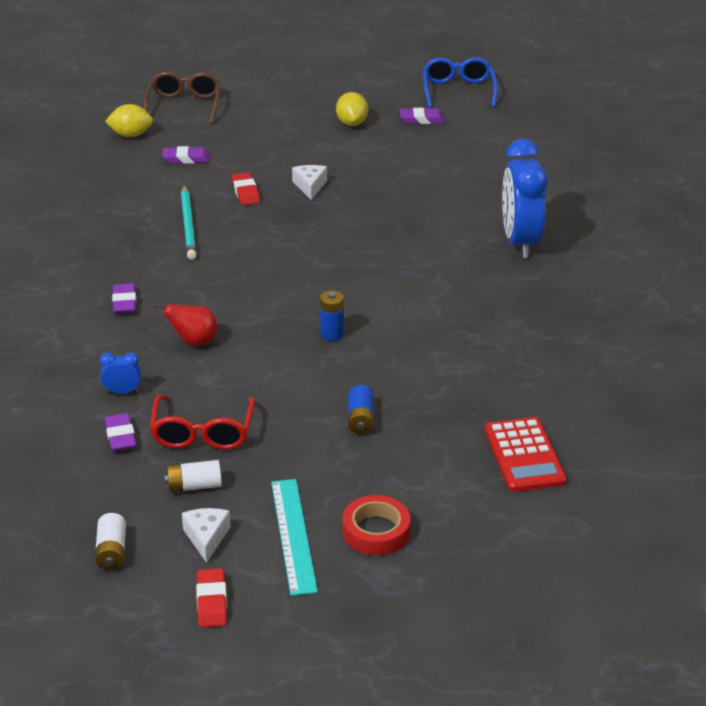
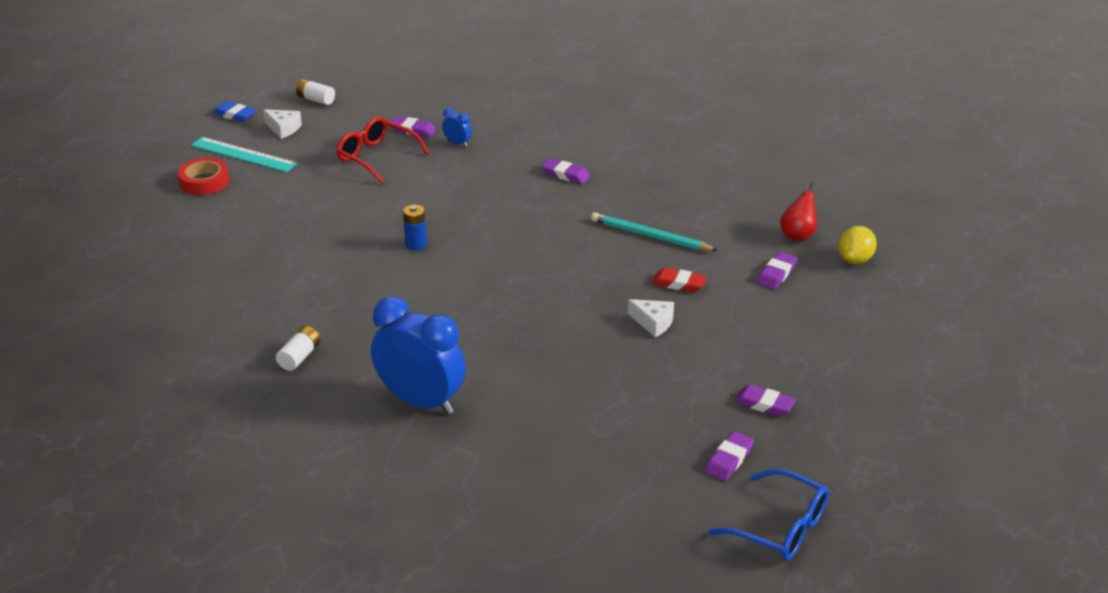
camera: 125 degrees right, 0 degrees up
(122, 392) = (457, 143): blue clock -> blue clock turned 90 degrees counterclockwise
(184, 106) = (898, 310): brown glasses -> none
(194, 342) = (480, 185): red pear -> red pear (798, 235)
(194, 486) = (332, 139): white battery -> white battery (299, 357)
(212, 601) = (234, 115): red eraser -> blue eraser
(352, 123) = (764, 404): yellow lemon -> purple eraser
(360, 419) = (307, 217): blue battery -> none
(524, 455) = (179, 264): red calculator -> none

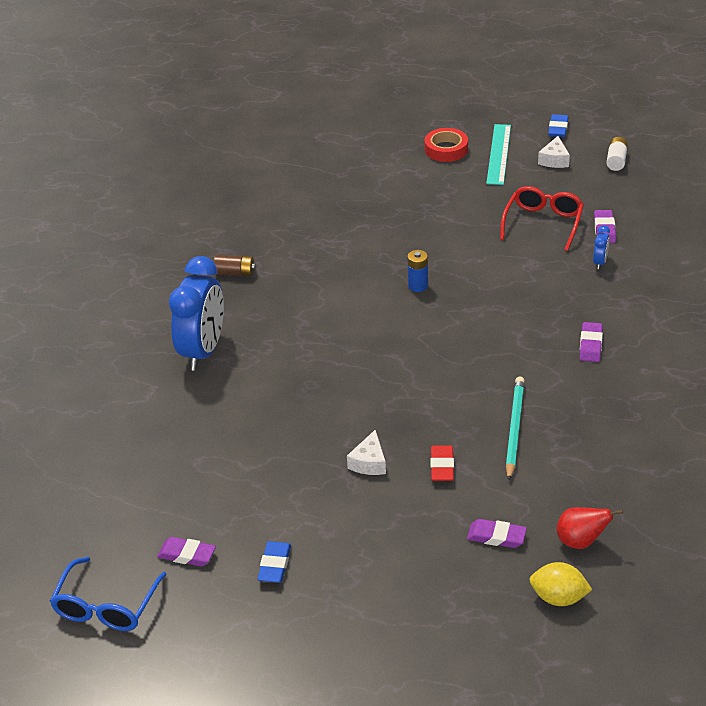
camera: 75 degrees right, 5 degrees up
(299, 357) = (235, 273): white battery -> brown battery
(764, 404) = (274, 565): purple eraser -> blue eraser

